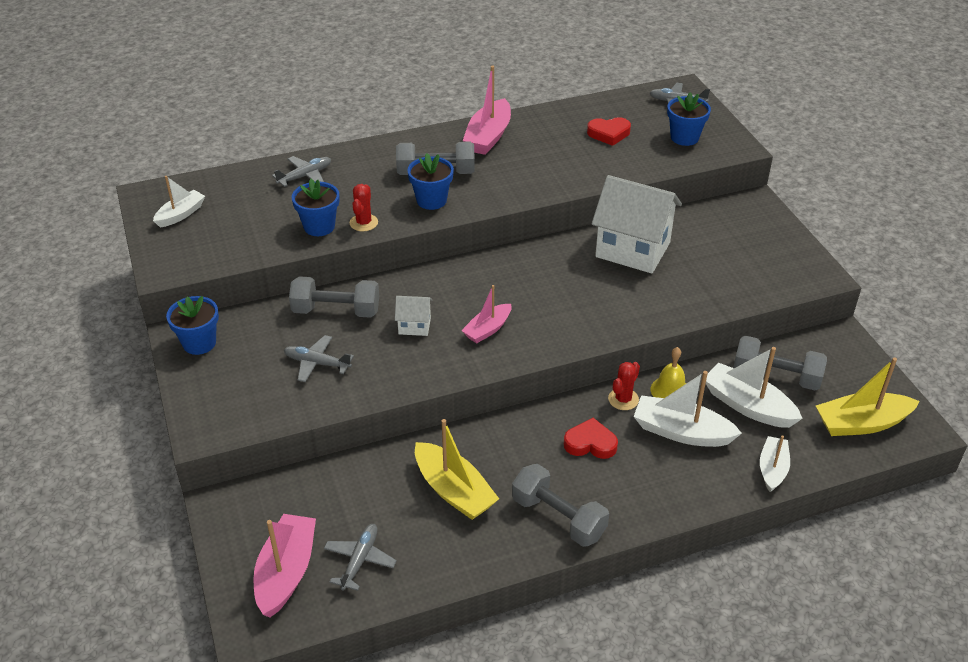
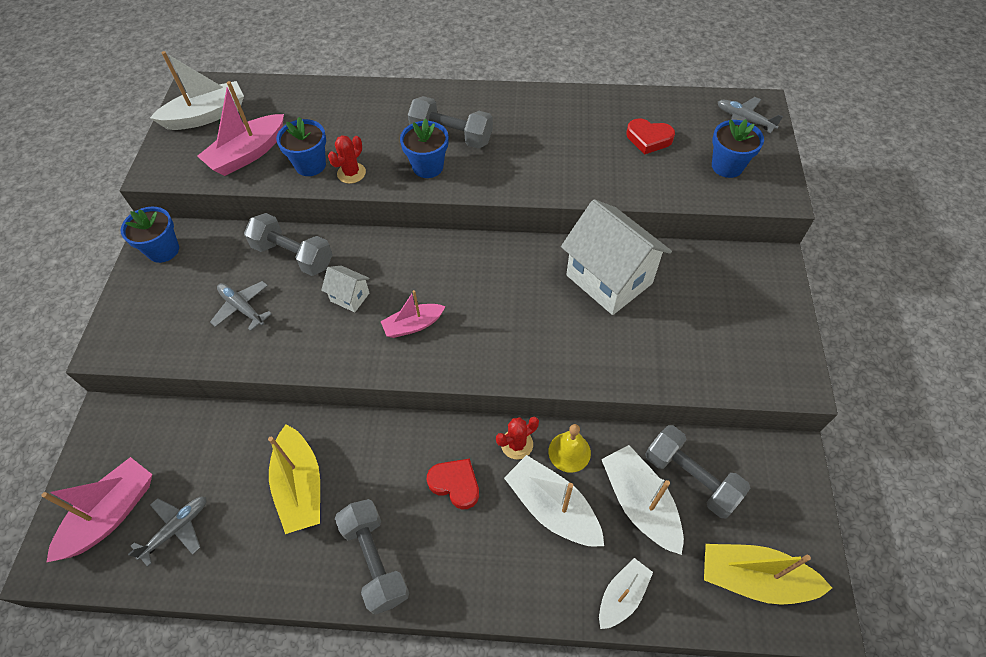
camera: 25 degrees right, 15 degrees up
(181, 214) = (206, 116): white boat -> white boat, size x1.60
(305, 176) = (333, 105): grey plane -> none
(488, 136) = (526, 109): pink boat -> pink boat (248, 154)

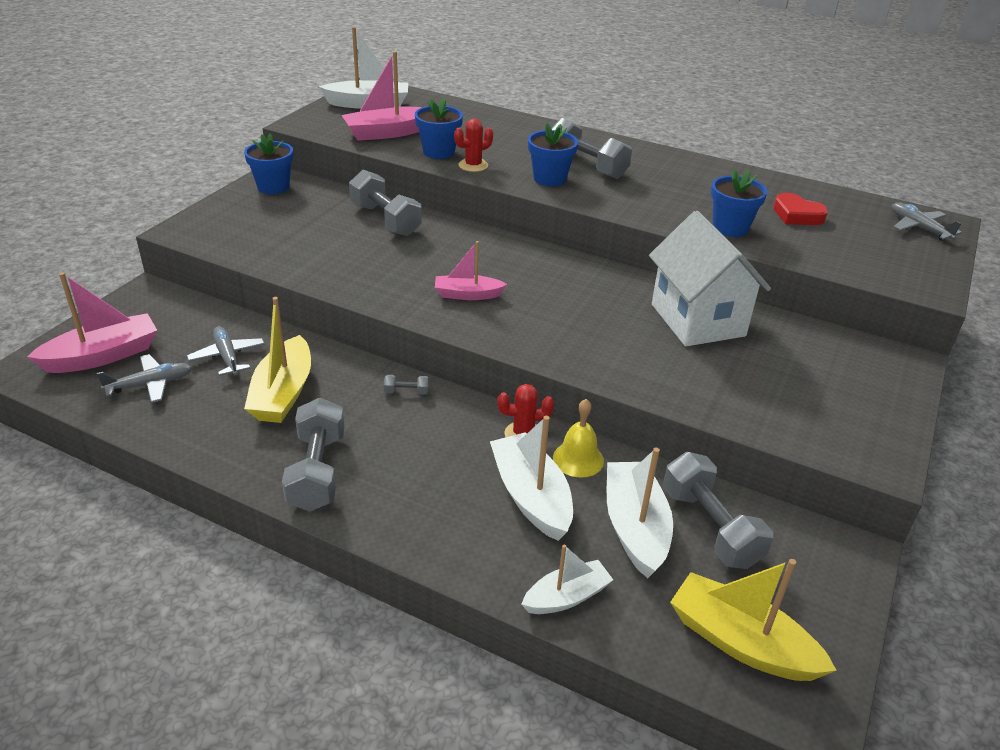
camera: 20 degrees right, 20 degrees down
(242, 308) = (315, 239): grey plane -> grey plane (227, 357)
(350, 297) = (419, 259): white house -> none
(402, 438) = (406, 392): none -> grey dumbbell
(455, 484) = (437, 443): red heart -> none
(727, 166) = (877, 254): blue flower pot -> blue flower pot (730, 228)

